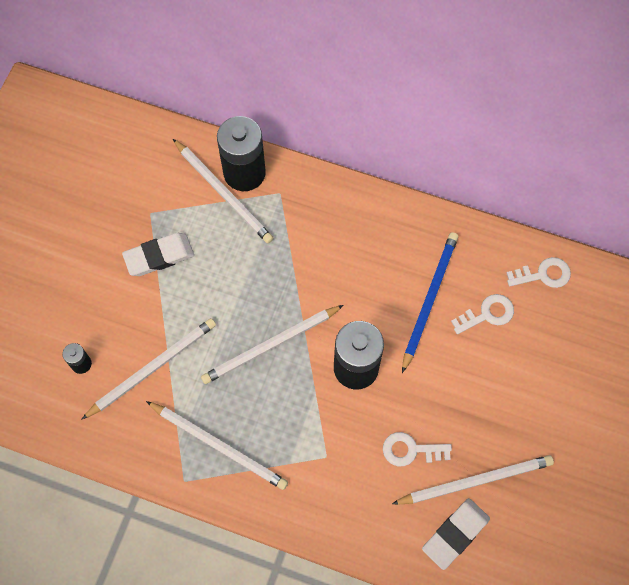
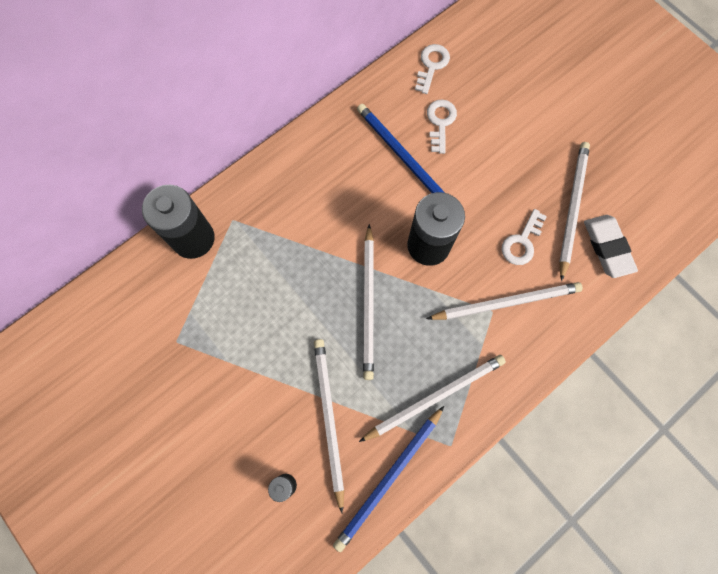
camera: 60 degrees left, 5 degrees up
(129, 443) = (389, 478): none -> blue pencil
(159, 256) = (224, 356): white eraser -> none
(223, 193) = (200, 266): white pencil -> white pencil (506, 302)

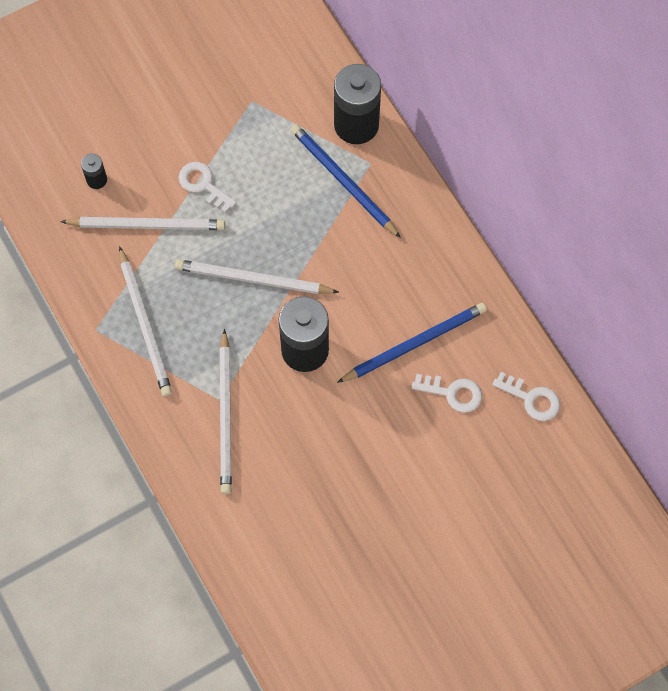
camera: 100 degrees right, 5 degrees down
(389, 478) = (80, 269): blue pencil -> blue pencil (343, 181)
(522, 242) = (290, 448): white key -> white key (203, 185)
(572, 208) = (319, 513): white pencil -> none
(607, 247) = (265, 539): white eraser -> none

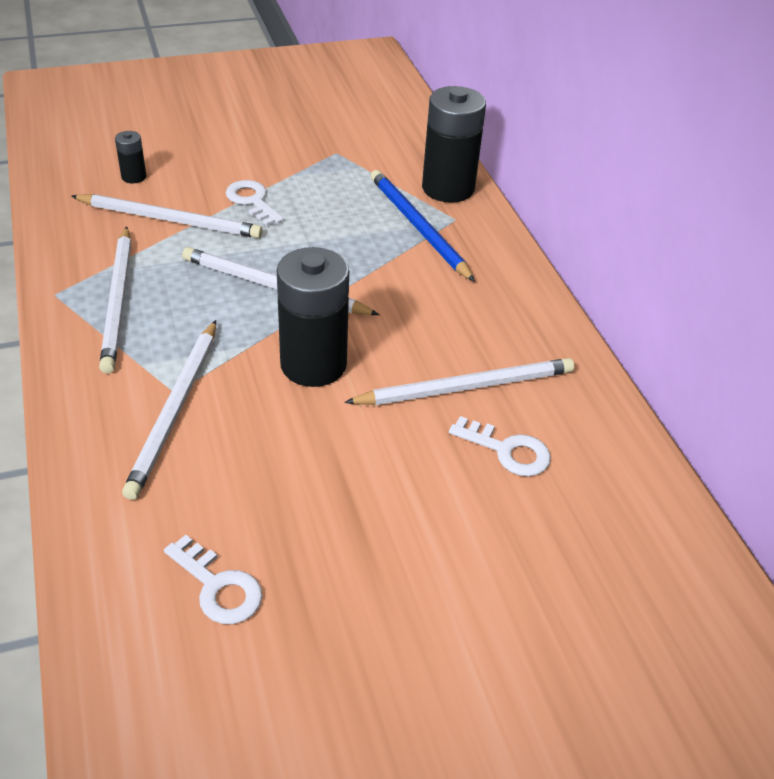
camera: 10 degrees right, 25 degrees down
(415, 343) = (466, 387): blue pencil -> white pencil
(531, 398) = (624, 481): white key -> white key (218, 587)

